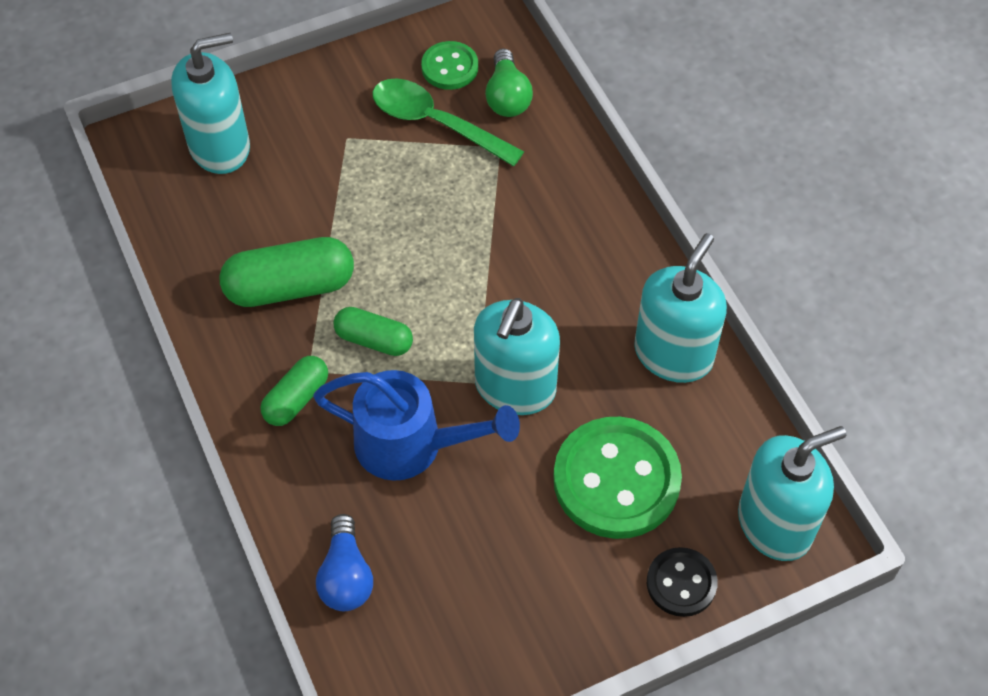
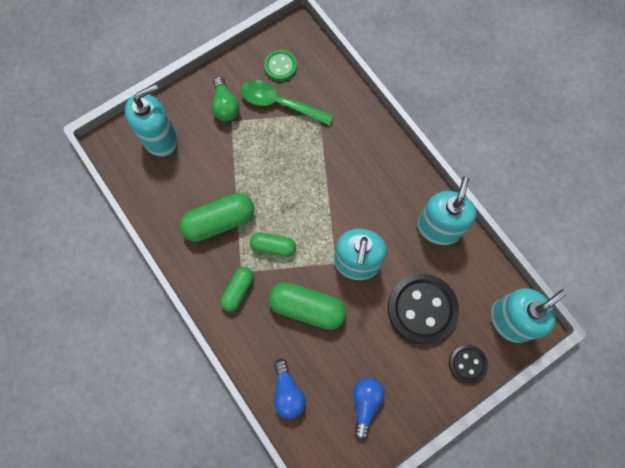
camera: 10 degrees left, 15 degrees up
(411, 445) = (307, 308): blue watering can -> green capsule
(481, 617) = (365, 403): none -> blue light bulb
(507, 97) = (317, 80): green light bulb -> green light bulb (225, 106)
(616, 480) = (422, 309): green button -> black button

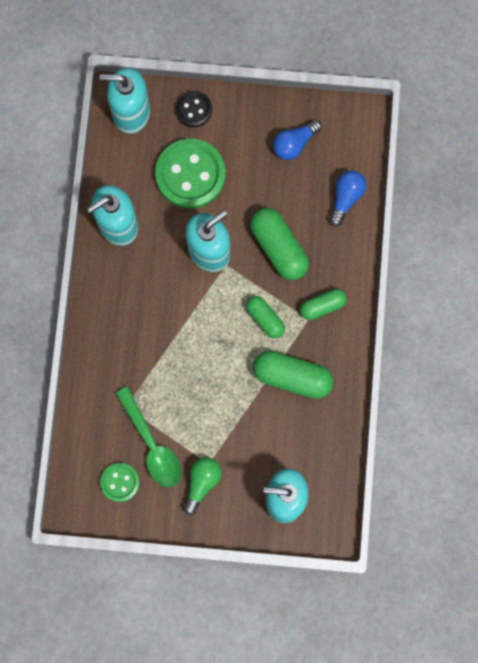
camera: 140 degrees left, 5 degrees up
(422, 309) = (190, 174): black button -> green button

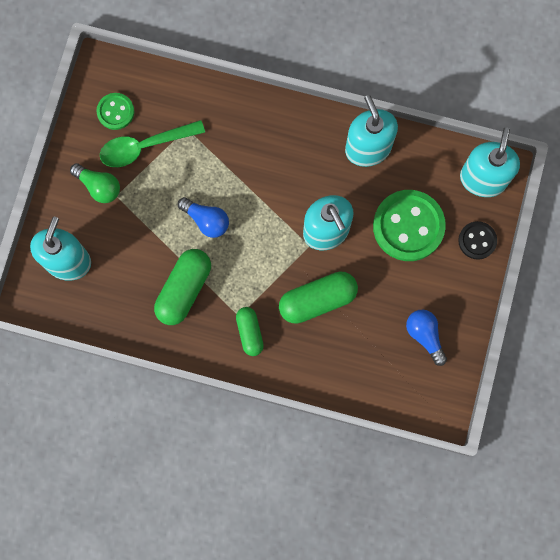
camera: 100 degrees right, 0 degrees up
(265, 319) = (247, 273): green capsule -> none
(346, 198) = (358, 377): blue light bulb -> blue light bulb (206, 220)

